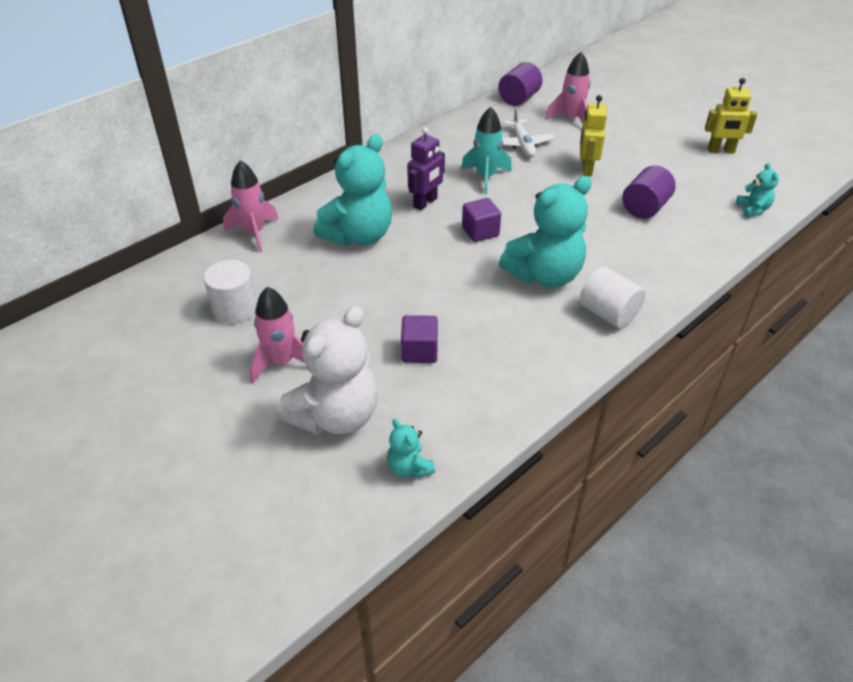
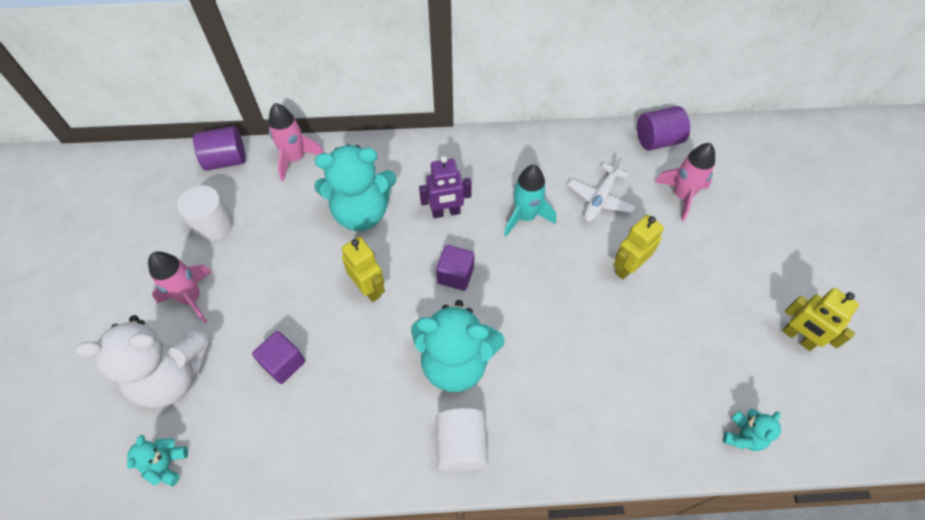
camera: 40 degrees right, 15 degrees up
(426, 273) = (369, 288): none -> yellow robot
(645, 208) = (631, 353): purple cylinder -> purple cylinder (226, 160)

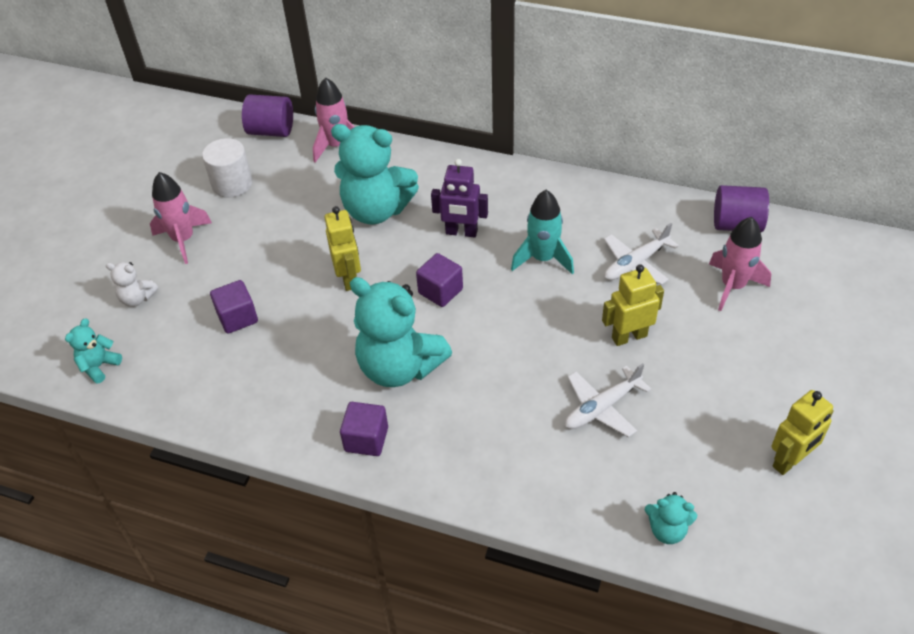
camera: 25 degrees right, 10 degrees down
(173, 376) = (137, 298): white teddy bear -> white teddy bear, size x0.46
(461, 446) = (366, 439): white cylinder -> purple cube
(639, 341) = (602, 408): none -> white plane
(743, 436) = (667, 530): turquoise teddy bear -> turquoise teddy bear turned 45 degrees clockwise
(798, 337) = (790, 461): yellow robot -> yellow robot turned 105 degrees counterclockwise

